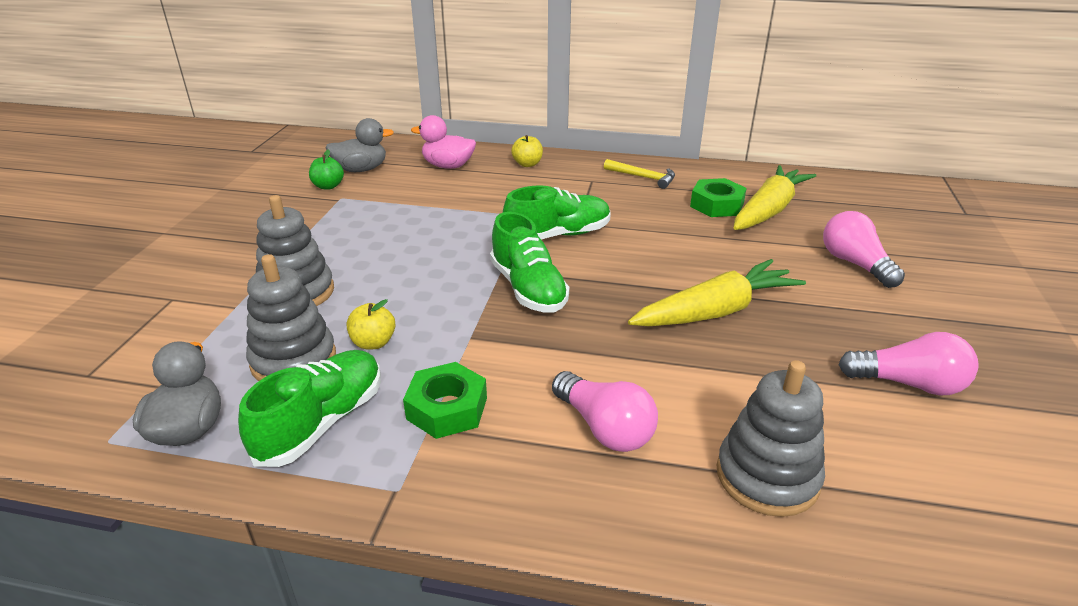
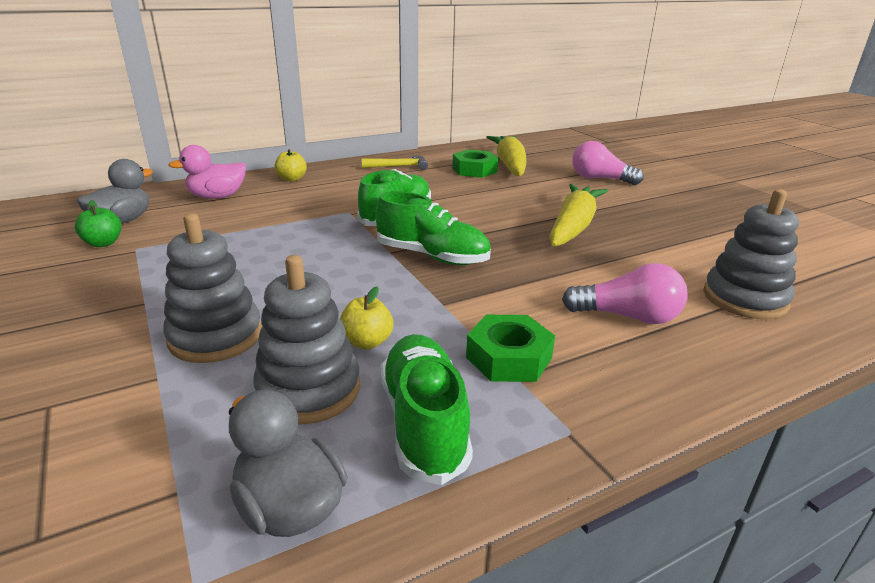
camera: 40 degrees left, 5 degrees down
(908, 384) = (719, 226): pink light bulb -> none

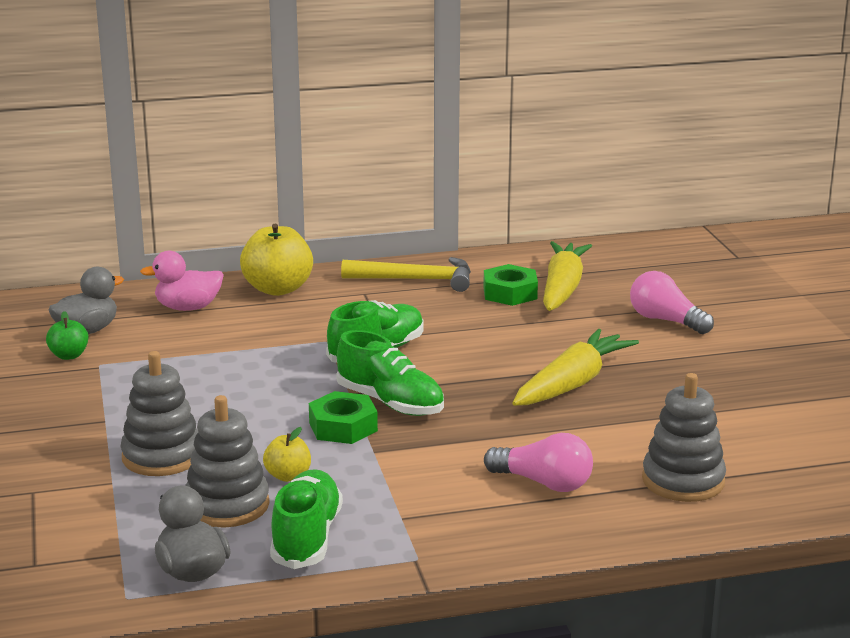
camera: 15 degrees right, 5 degrees down
(292, 179) = (278, 289): yellow apple -> yellow apple, size x1.91
(398, 166) = (416, 280): yellow hammer -> yellow hammer, size x1.55
(509, 357) = (404, 503): green nut -> green nut (343, 427)

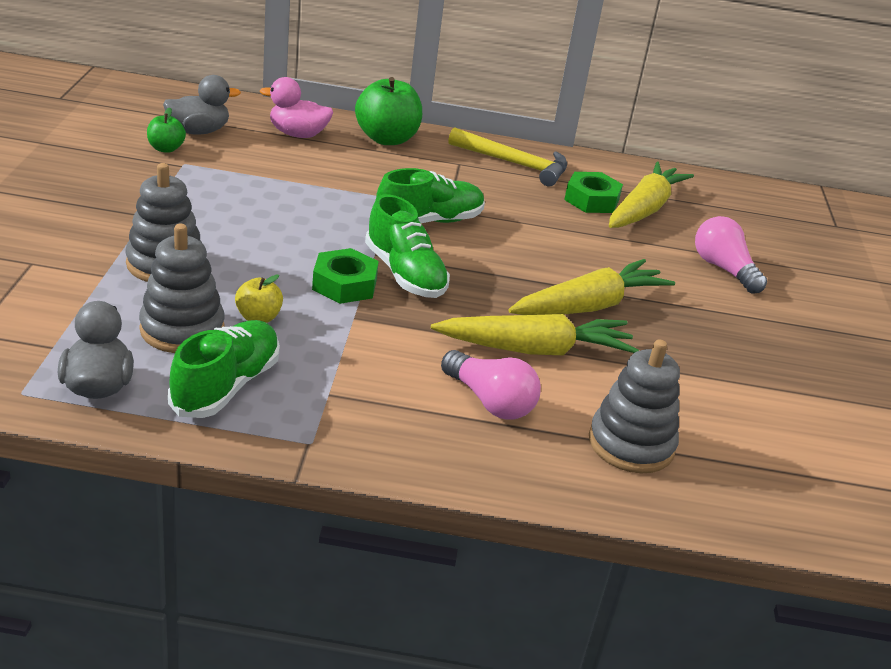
camera: 15 degrees right, 10 degrees up
(278, 289) = (387, 139): yellow apple -> green apple
(552, 432) = (535, 350): none -> yellow carrot

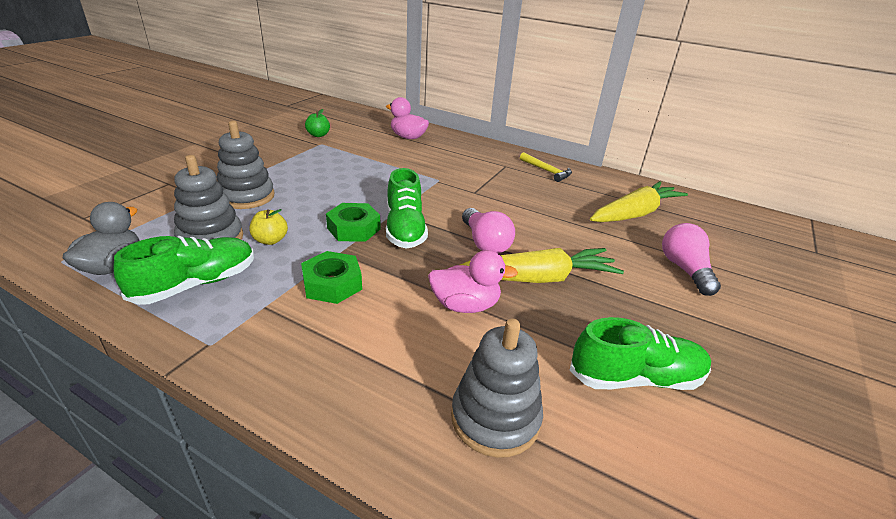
camera: 25 degrees right, 0 degrees up
(199, 131) = (347, 129): grey duck -> none
(387, 139) = (465, 146): green apple -> none
(429, 221) = (453, 197): green shoe -> green shoe (635, 378)
(490, 401) = (389, 342): pink light bulb -> pink light bulb (485, 243)
(514, 164) = (547, 171): yellow hammer -> yellow hammer, size x0.64
(535, 350) = (465, 305): yellow carrot -> pink duck
(591, 200) = (593, 201): green nut -> green nut (332, 284)

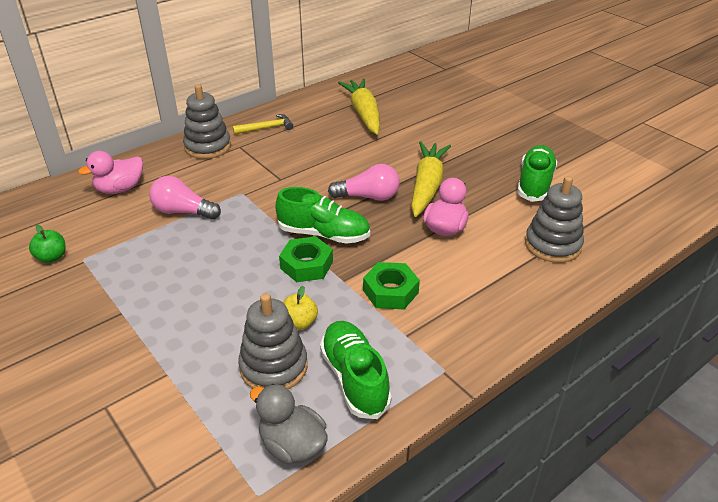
camera: 65 degrees left, 5 degrees up
(247, 196) = (191, 334): grey stacking toy -> grey stacking toy (208, 147)
(684, 269) = (443, 123): pink light bulb -> pink light bulb (183, 212)

